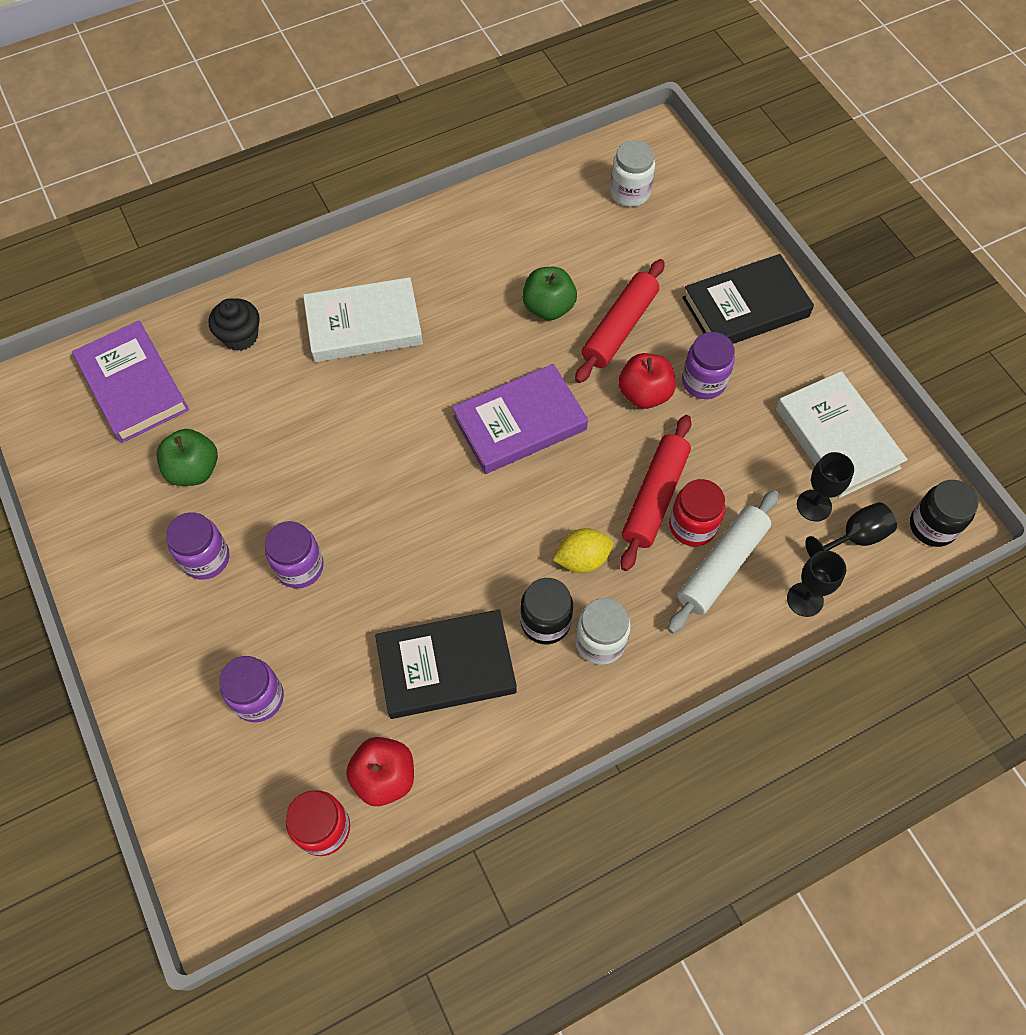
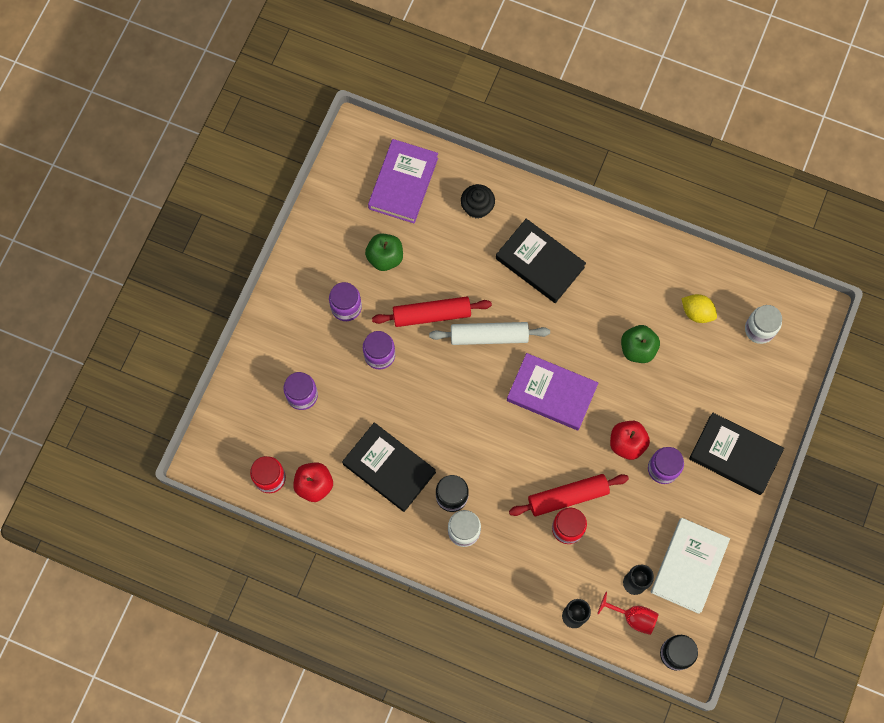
camera: 50 degrees right, 10 degrees up
(364, 325) = (540, 263): white book -> black book
(582, 559) = (501, 487): yellow lemon -> yellow lemon (697, 312)
(619, 328) = (658, 397): red rolling pin -> red rolling pin (432, 315)
(722, 566) = (557, 560): white rolling pin -> white rolling pin (489, 336)
(854, 538) = (633, 617): black goblet -> red goblet

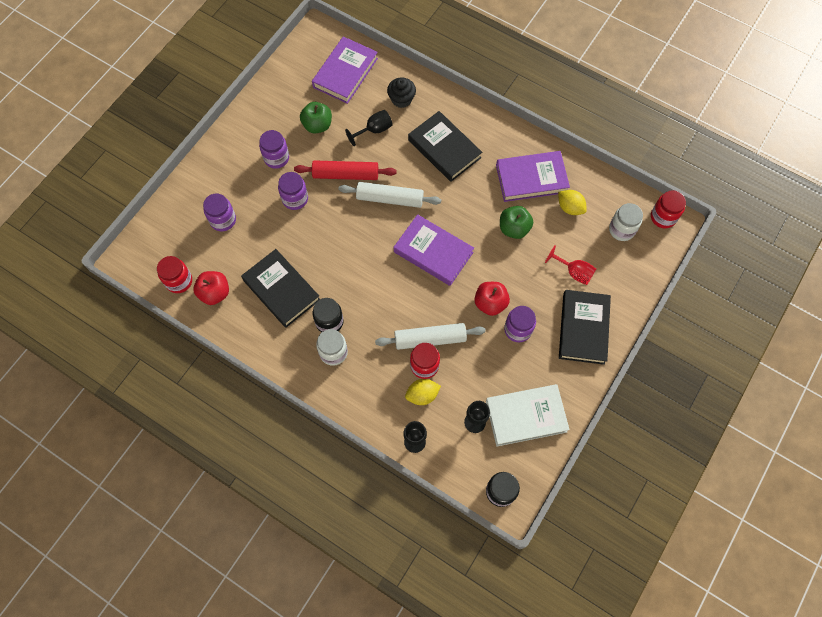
camera: 10 degrees right, 5 degrees down
(453, 253) = (374, 130): none -> black goblet
(568, 497) = (430, 339): red rolling pin -> white rolling pin
(572, 562) = (422, 395): none -> yellow lemon
(633, 617) = (467, 452): red goblet -> red goblet (574, 272)
(647, 283) = (531, 178): none -> purple book
(688, 566) = (526, 416): white book -> white book turned 45 degrees clockwise
(735, 455) = (583, 328): black book -> black book turned 60 degrees clockwise
(804, 306) = (663, 217): none -> red jar

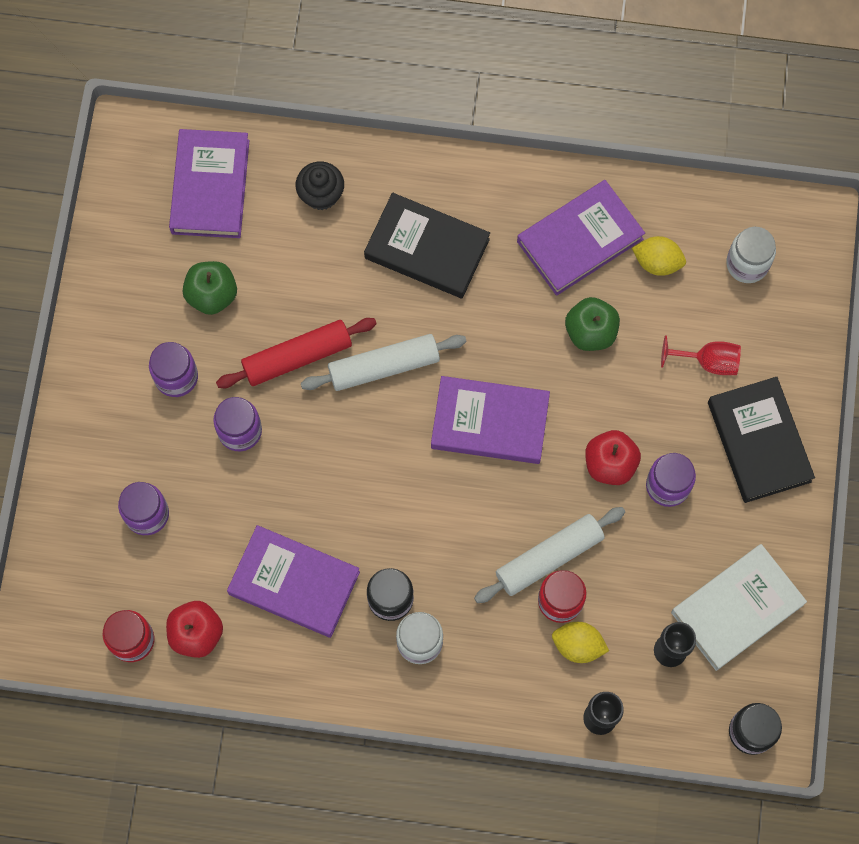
camera: 25 degrees left, 5 degrees up
(281, 290) = (294, 583): black book -> purple book
(374, 130) = (304, 265): black goblet -> none
(422, 395) = (578, 645): yellow lemon -> yellow lemon turned 60 degrees clockwise
(663, 217) = (798, 217): red jar -> none

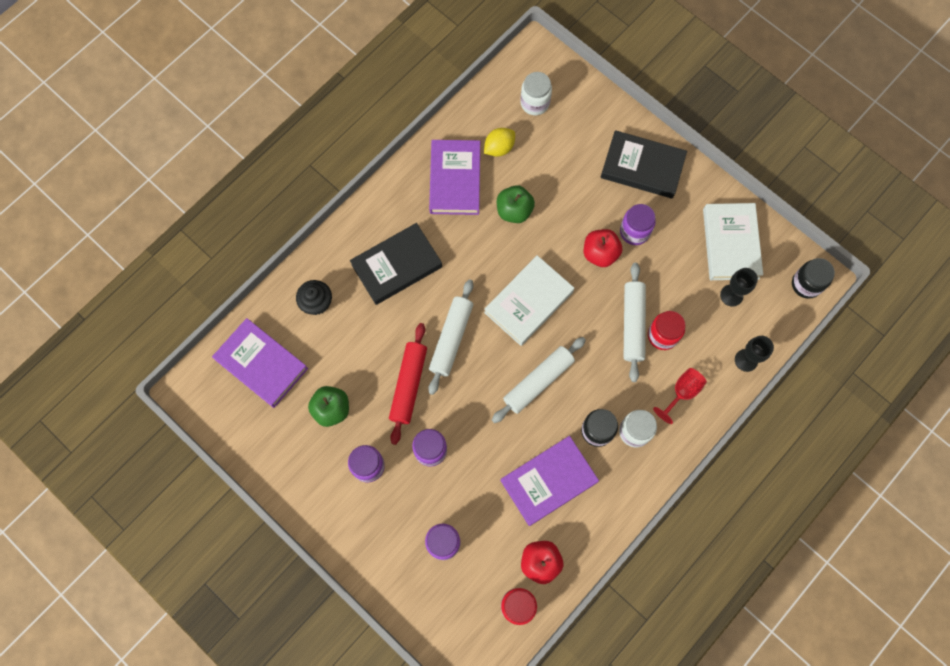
camera: 55 degrees left, 0 degrees up
(402, 496) = (538, 382): none -> white rolling pin
(490, 422) = (528, 302): purple book -> white book
(578, 645) = (695, 343): yellow lemon -> none
(708, 361) = (577, 161): red goblet -> red goblet (682, 392)

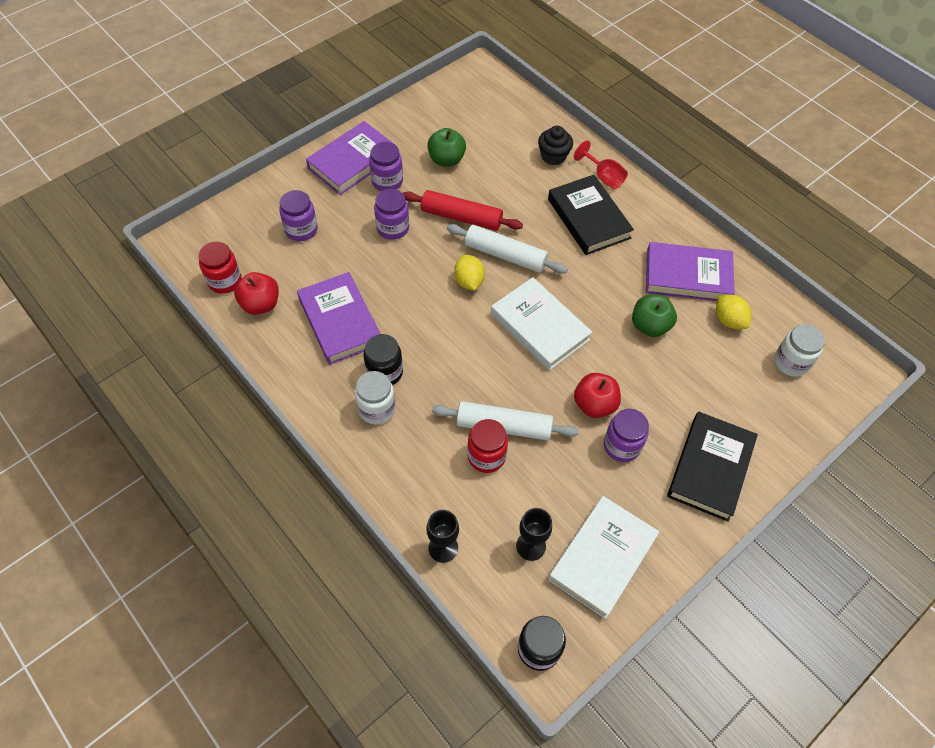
camera: 95 degrees right, 15 degrees down
(261, 364) = (497, 115): purple book -> purple book (352, 162)
(486, 369) = (469, 281): none -> yellow lemon
(538, 382) = (448, 325): white rolling pin -> none
(682, 392) = (413, 466): red goblet -> red goblet (603, 177)
(730, 243) = (602, 558): white book -> white book turned 60 degrees counterclockwise

